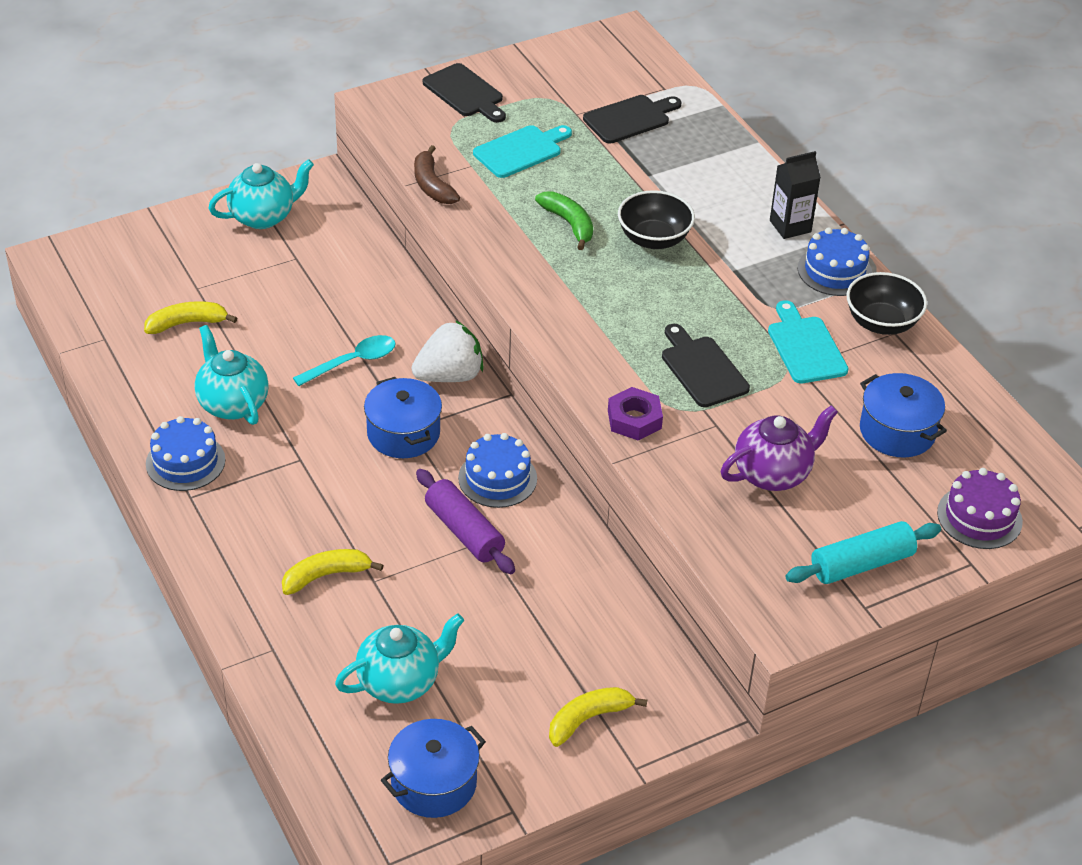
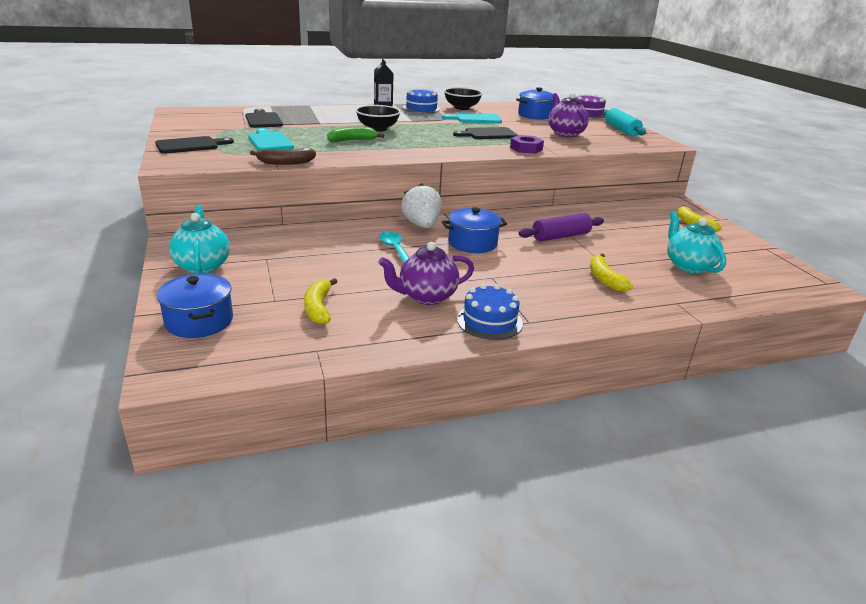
camera: 80 degrees left, 15 degrees down
(232, 404) = (426, 297): turquoise teapot -> purple teapot
(434, 783) = (760, 265): blue pot -> blue pot (199, 321)
(497, 478) = (516, 223): blue cake -> none

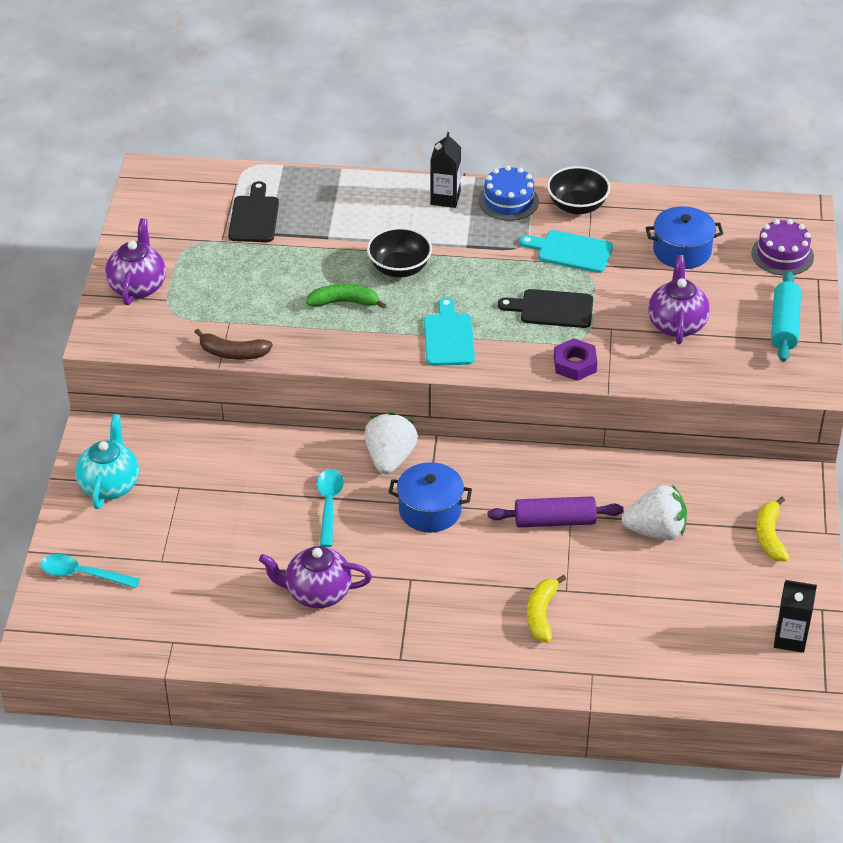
camera: 25 degrees right, 15 degrees up
(190, 145) = (138, 286): black cutting board -> purple teapot
(199, 321) = (82, 574): blue pot -> turquoise spoon
(270, 141) = (237, 288): turquoise cutting board -> turquoise cutting board (449, 337)
(318, 308) = (199, 583): yellow banana -> none
(489, 321) = (359, 647): blue cake -> none
(627, 231) = (656, 530): none -> white strawberry
(688, 266) = (671, 617): turquoise teapot -> none
(769, 263) = (790, 638): none -> black carton

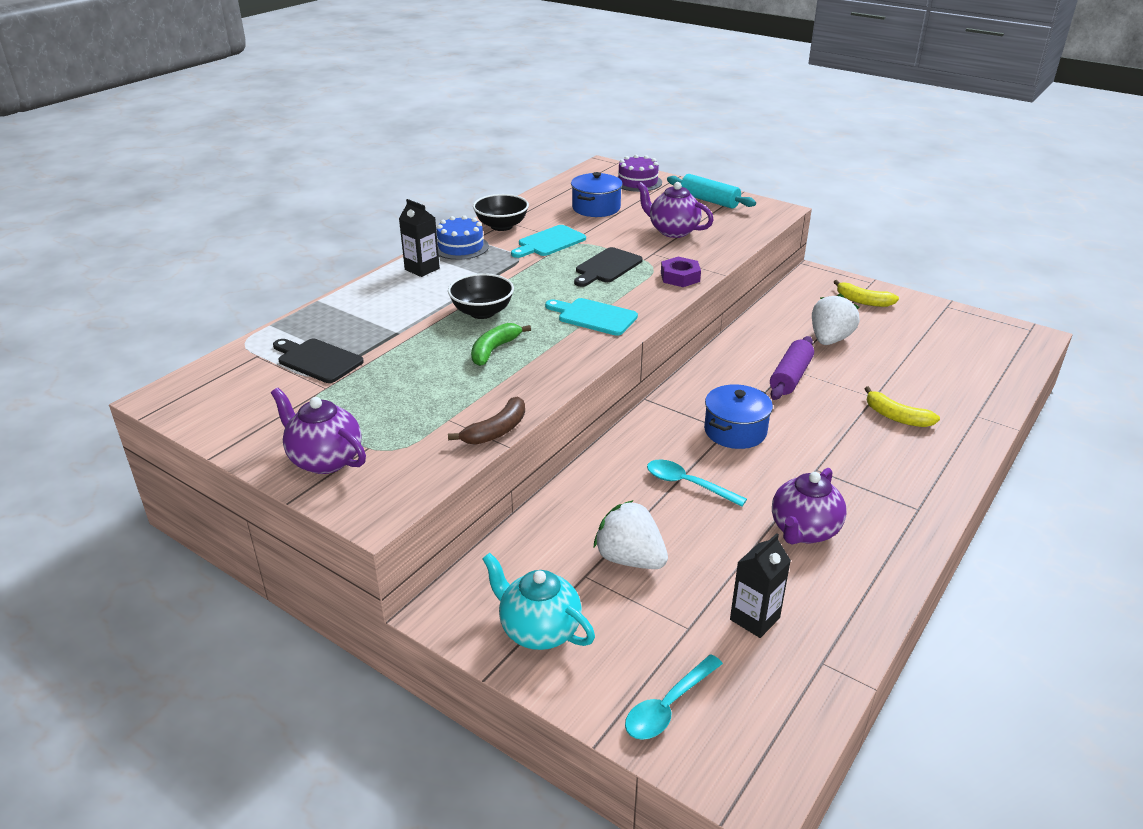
camera: 60 degrees left, 10 degrees down
(390, 458) = (653, 431): white strawberry -> white strawberry (630, 559)
(790, 638) = (972, 326): black carton -> black carton (754, 619)

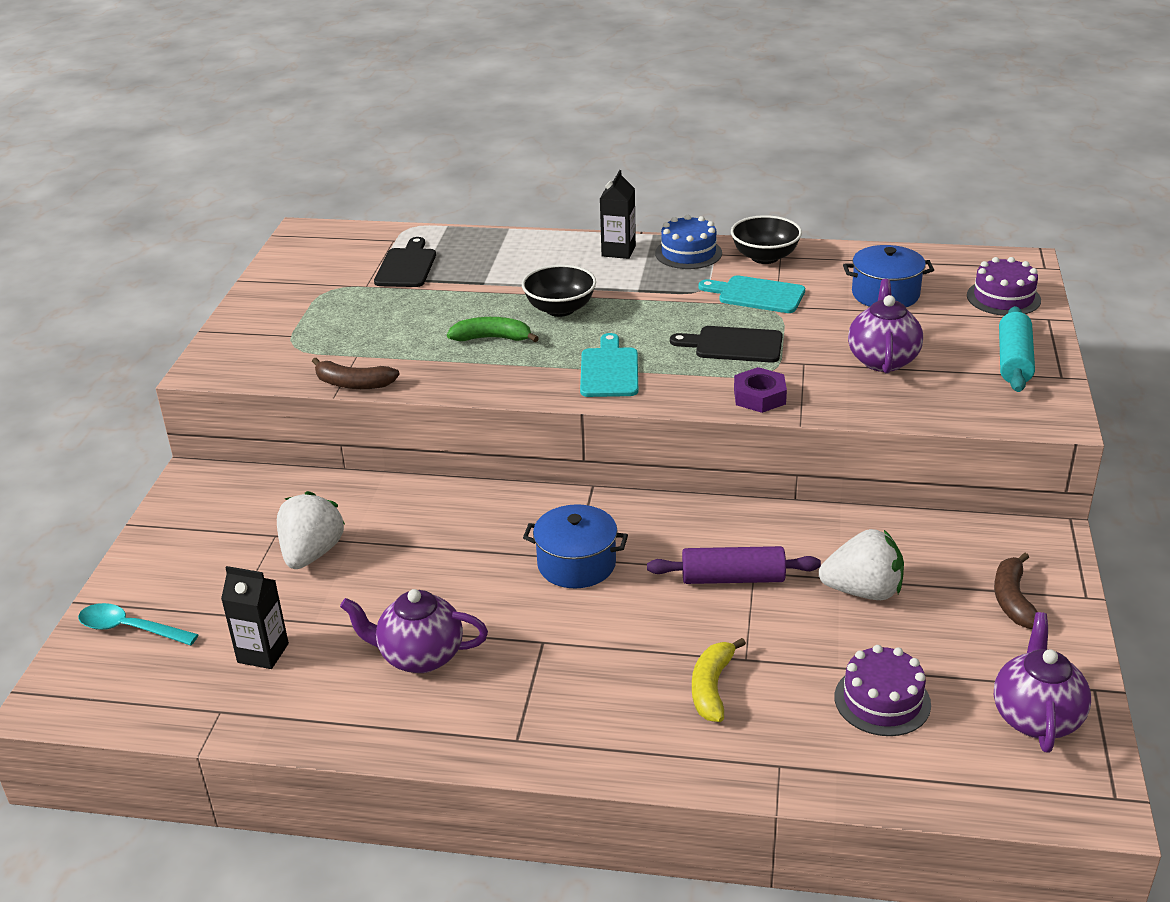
camera: 65 degrees right, 0 degrees up
(325, 460) = (262, 324): purple teapot -> purple teapot (1036, 717)
(538, 630) = (193, 532): turquoise teapot -> none
(687, 484) = (452, 557): turquoise spoon -> none
(863, 301) = (1012, 600): yellow banana -> brown banana
(932, 366) = (882, 700): none -> purple cake

